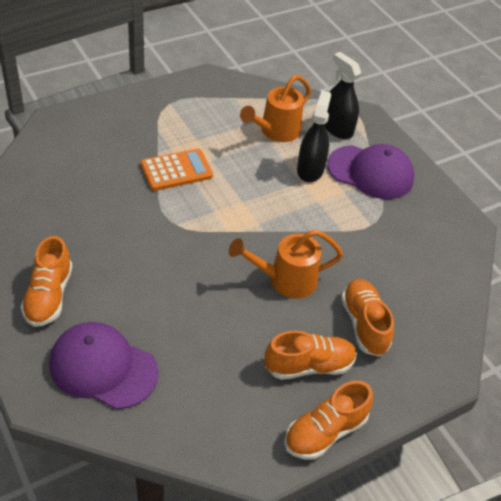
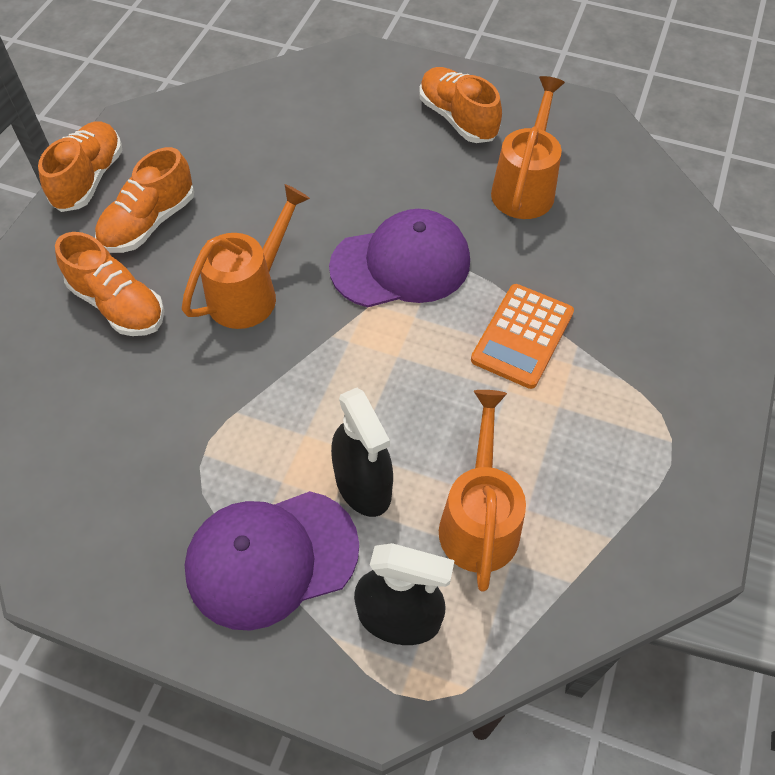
camera: 145 degrees right, 10 degrees up
(74, 229) = (525, 187): none -> orange watering can
(103, 368) = (338, 102): purple cap -> purple cap (401, 264)

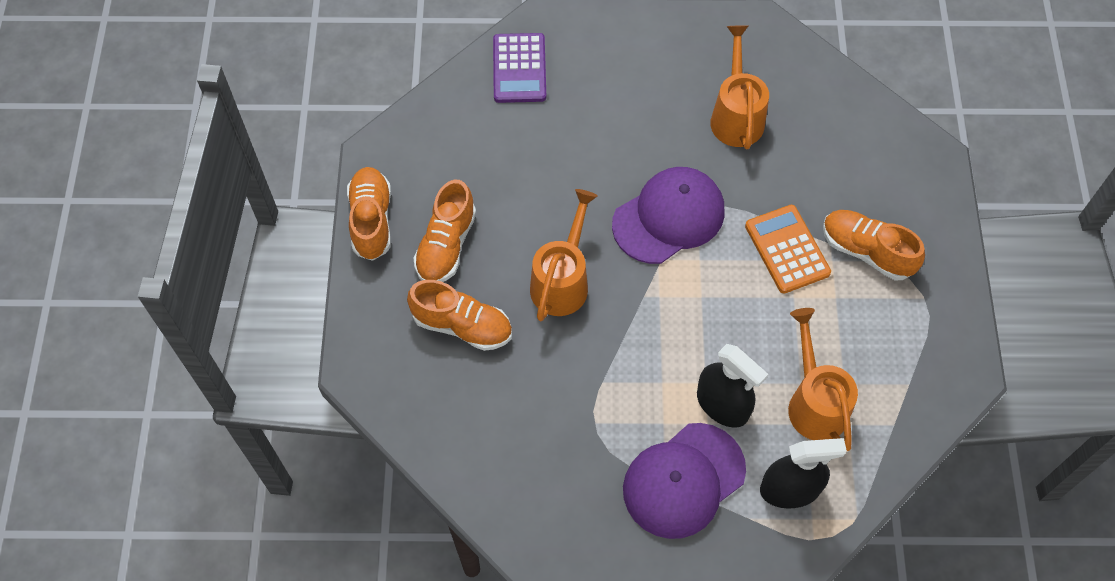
camera: 20 degrees left, 5 degrees up
(316, 87) = (519, 69): none -> purple calculator
(457, 119) = (654, 65): orange shoe -> orange shoe (866, 251)
(522, 336) = (787, 249): orange calculator -> orange calculator turned 150 degrees clockwise

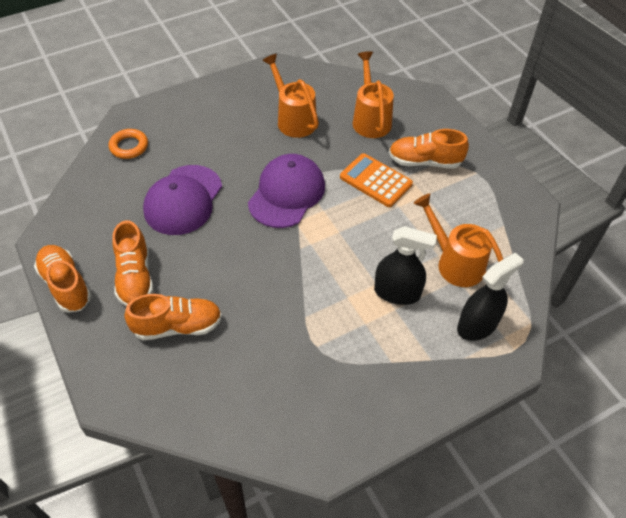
camera: 30 degrees left, 10 degrees down
(519, 69) = (129, 146): purple calculator -> orange ring
(562, 281) = (236, 263): orange watering can -> orange watering can (370, 119)
(683, 480) = (403, 355): purple cap -> purple cap (183, 200)

